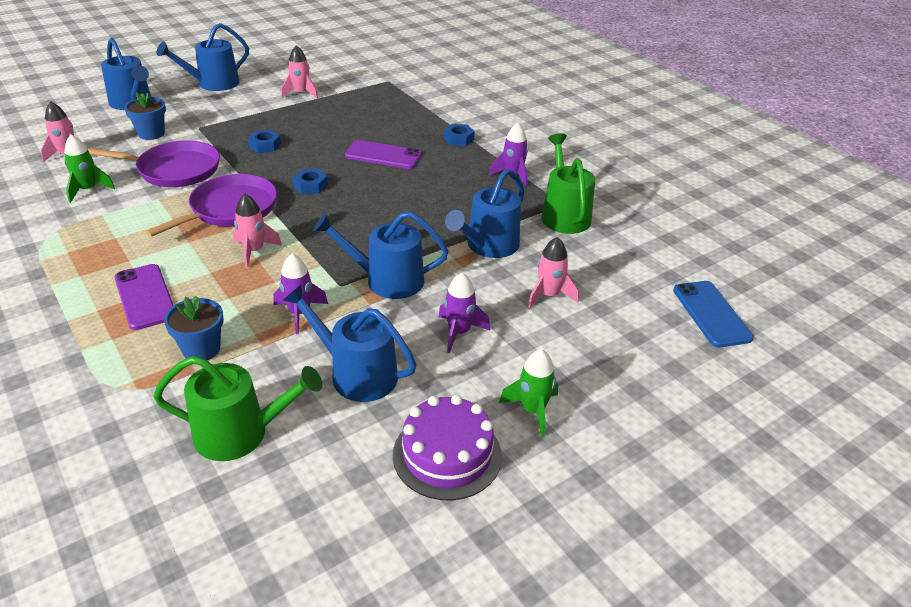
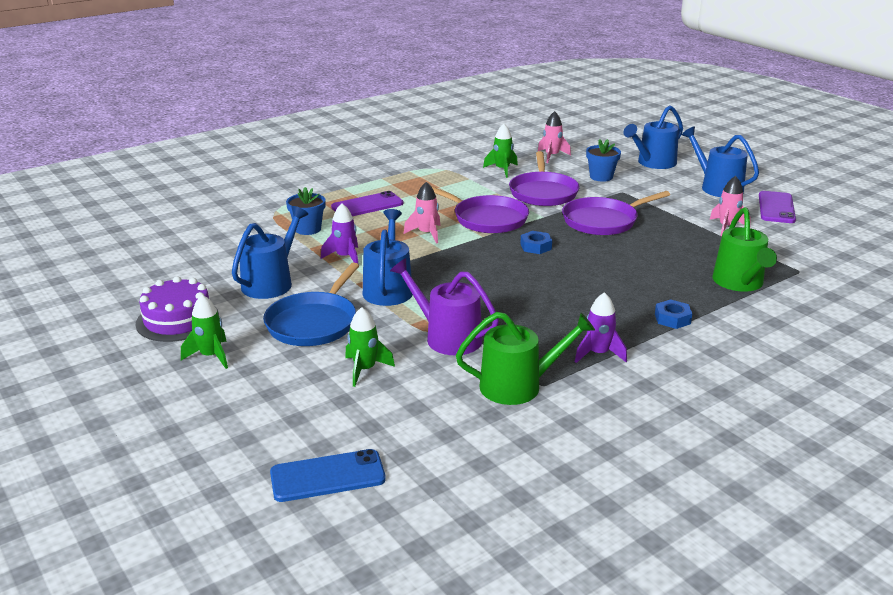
camera: 90 degrees right, 10 degrees down
(240, 433) = (223, 249): green watering can -> green watering can (739, 283)
(265, 145) = (603, 221): blue nut -> purple pan
(383, 155) = (610, 277): purple phone -> purple phone (776, 208)
(459, 332) = (314, 323): purple rocket -> blue pan
(488, 246) = (447, 337): blue watering can -> purple watering can
(549, 295) = (365, 370): pink rocket -> green rocket

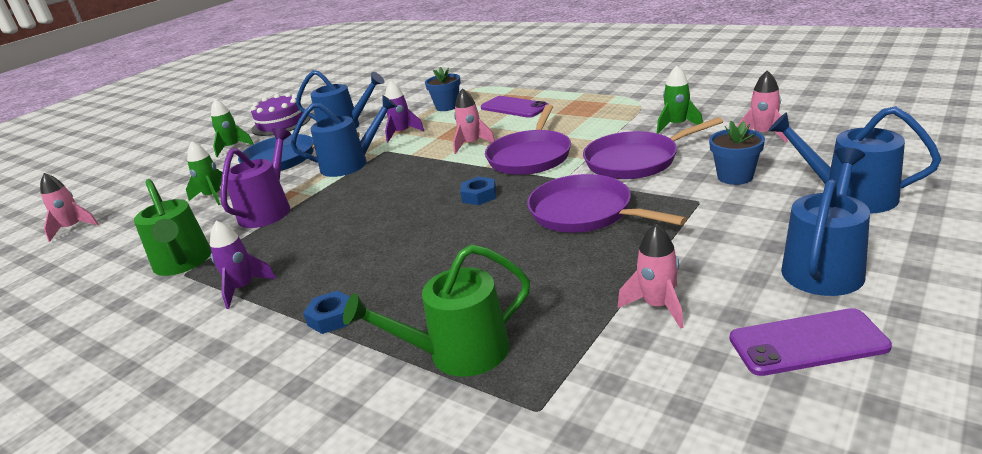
camera: 75 degrees right, 0 degrees up
(327, 476) = (73, 228): blue phone -> pink rocket

